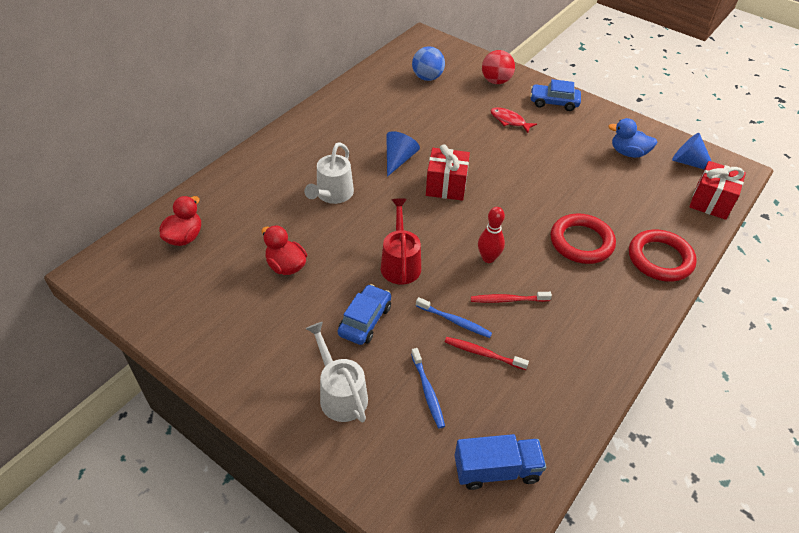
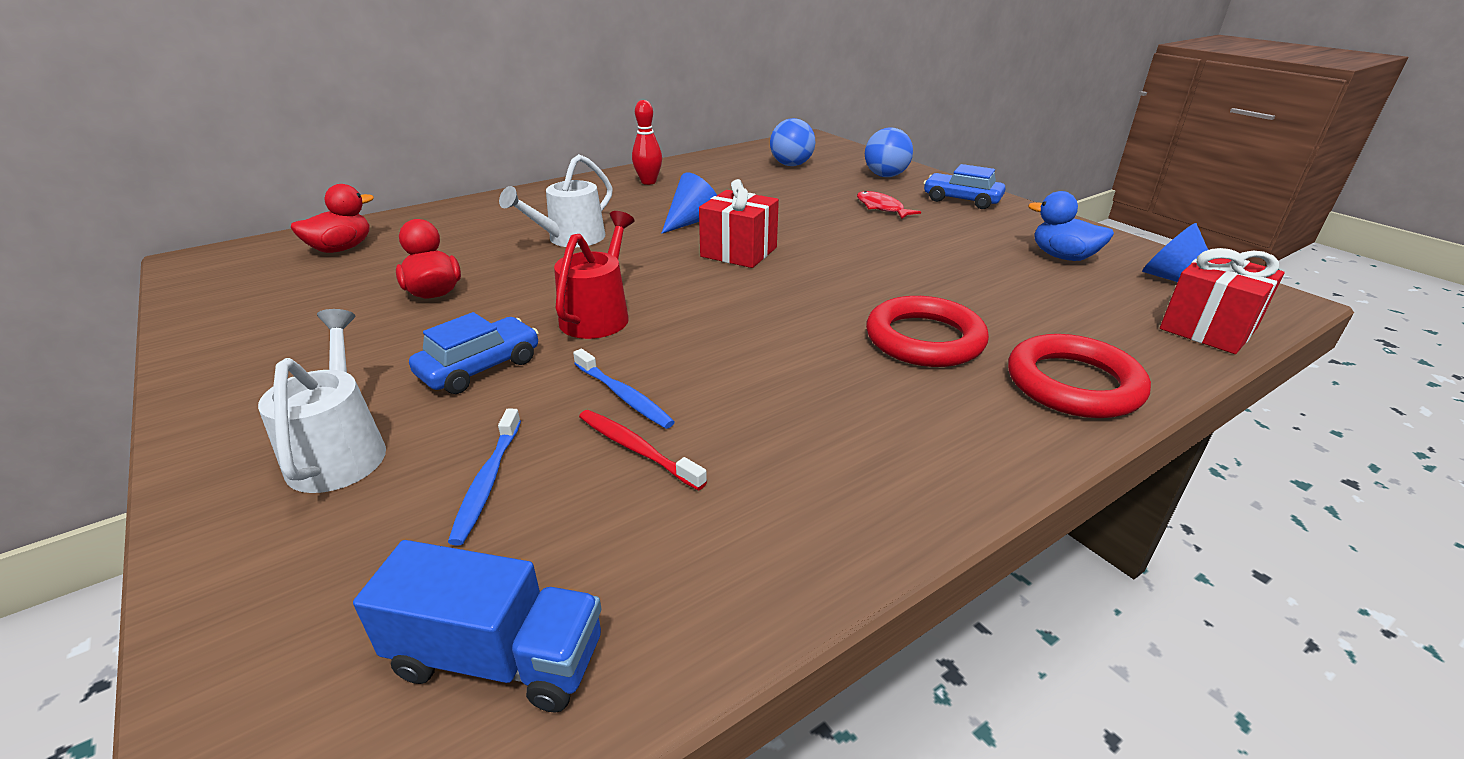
camera: 20 degrees right, 15 degrees down
(488, 258) = (744, 332): red bowling pin -> red bowling pin (648, 182)
(496, 81) = (885, 176): red ball -> blue ball
(508, 300) = (740, 387): red toothbrush -> none

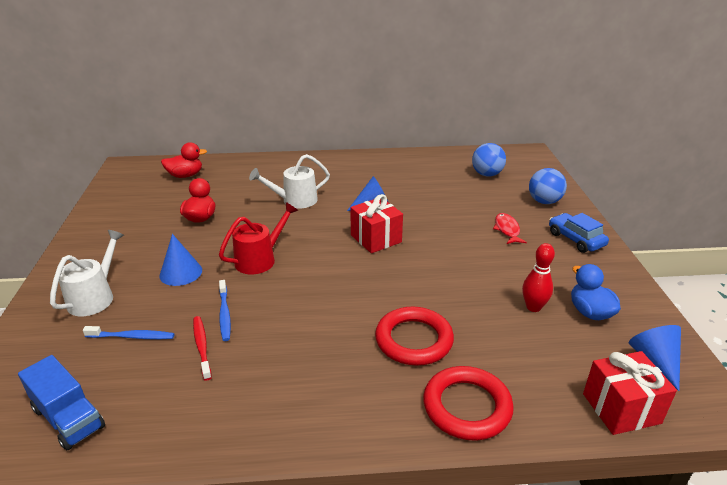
camera: 30 degrees right, 0 degrees up
(480, 367) = (181, 273): blue car -> blue cone
(488, 481) = (132, 337): blue toothbrush -> blue toothbrush turned 120 degrees counterclockwise
(648, 182) = (379, 167): red bowling pin -> red bowling pin (533, 307)

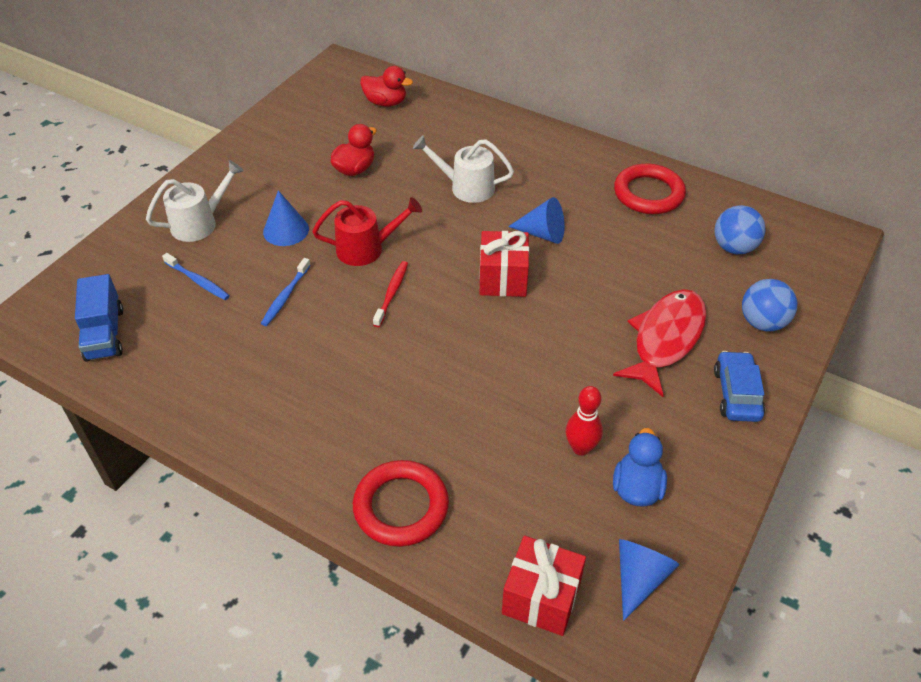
camera: 35 degrees right, 15 degrees up
(202, 347) = (241, 321): red toothbrush -> red toothbrush (391, 293)
(414, 340) = (422, 415): red ring -> red ring (648, 194)
(507, 230) = (665, 339): red fish -> red fish, size x1.93

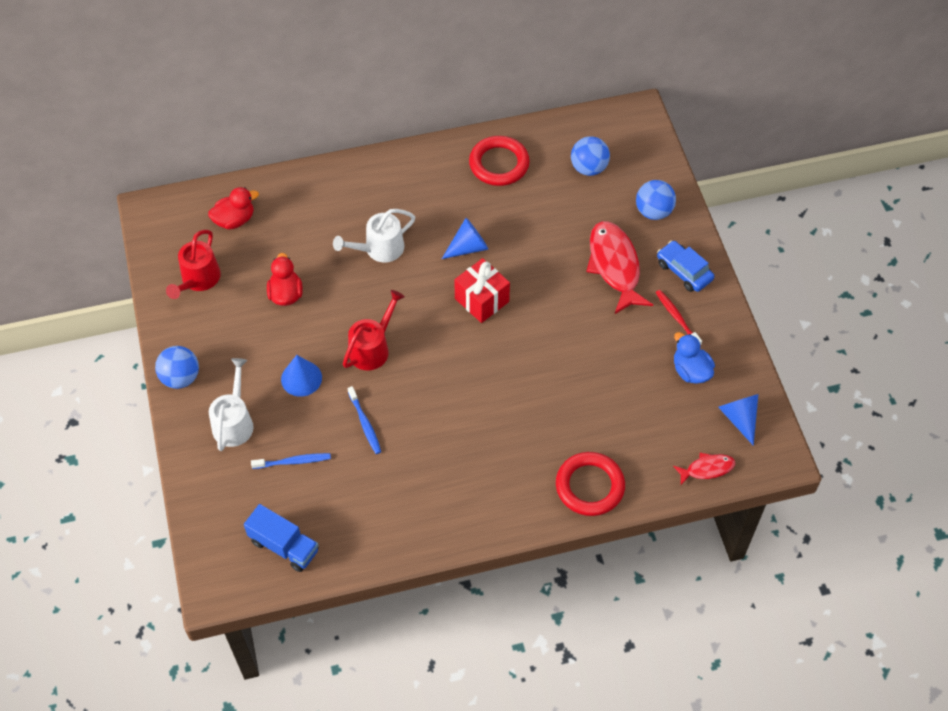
camera: 45 degrees left, 10 degrees up
(209, 170) = (180, 377): none -> blue ball
(308, 121) = (198, 280): none -> red watering can
(391, 293) = (428, 366): red toothbrush -> red toothbrush (677, 318)
(541, 598) = (707, 469): red gift -> red fish
(581, 448) = (641, 372): red bowling pin -> none

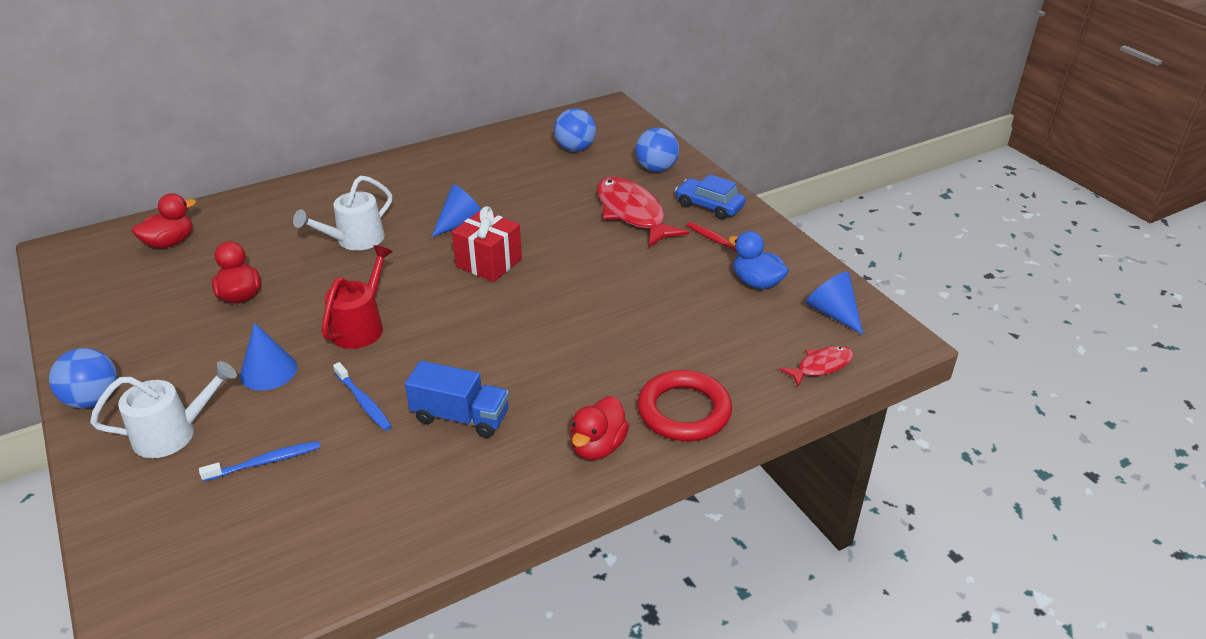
camera: 15 degrees left, 20 degrees down
(198, 280) = (121, 301): red watering can -> none
(234, 422) = (174, 433): white watering can -> white watering can turned 75 degrees clockwise
(284, 546) = (259, 569): blue truck -> blue truck (460, 417)
(499, 164) = (477, 158): red ring -> none
(519, 503) = (598, 447): none -> red duck

